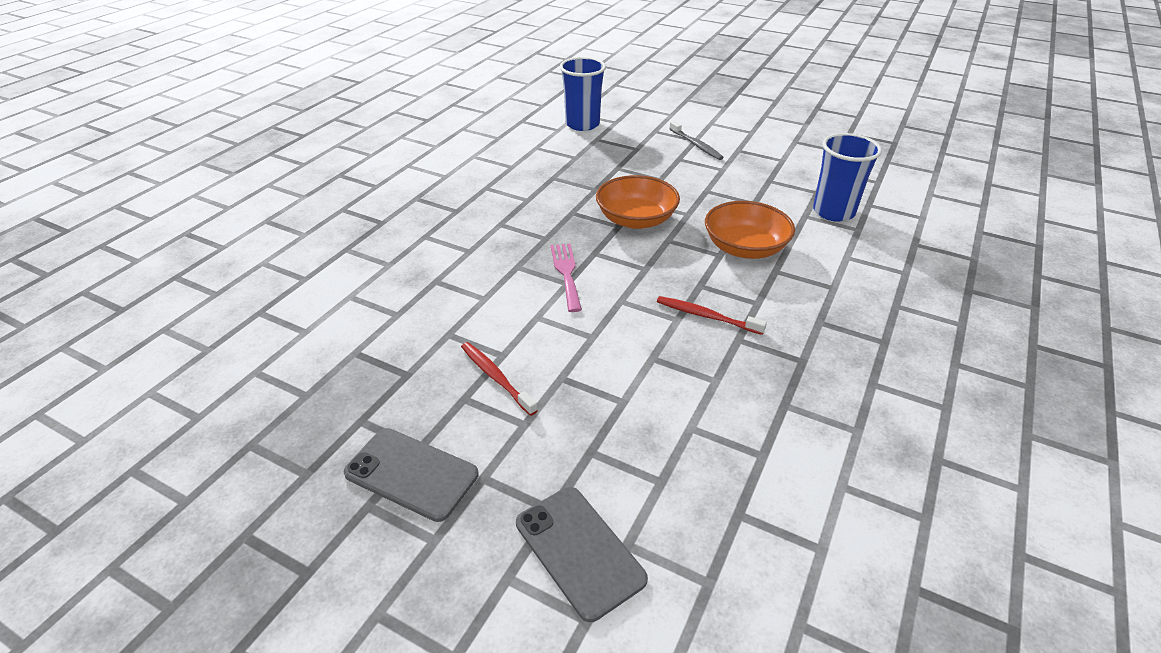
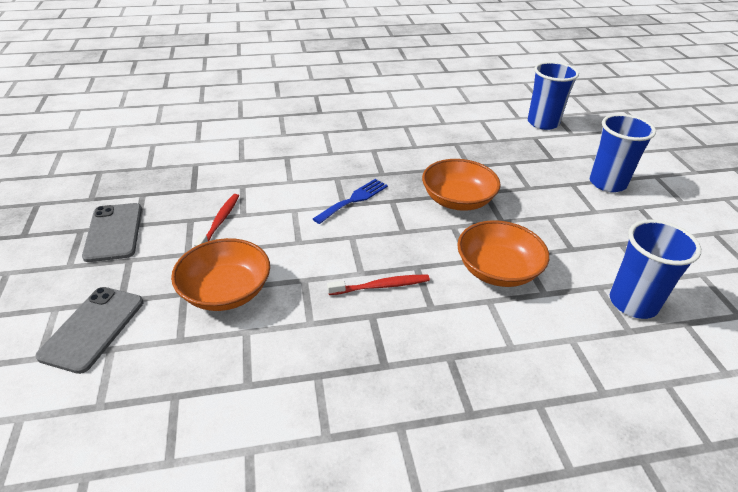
camera: 50 degrees right, 0 degrees up
(566, 273) = (354, 200): pink fork -> blue fork
(618, 418) = (226, 291): none -> orange bowl
(696, 145) = (607, 183): grey toothbrush -> blue cup
(706, 316) = (381, 286): red toothbrush -> red toothbrush turned 90 degrees clockwise

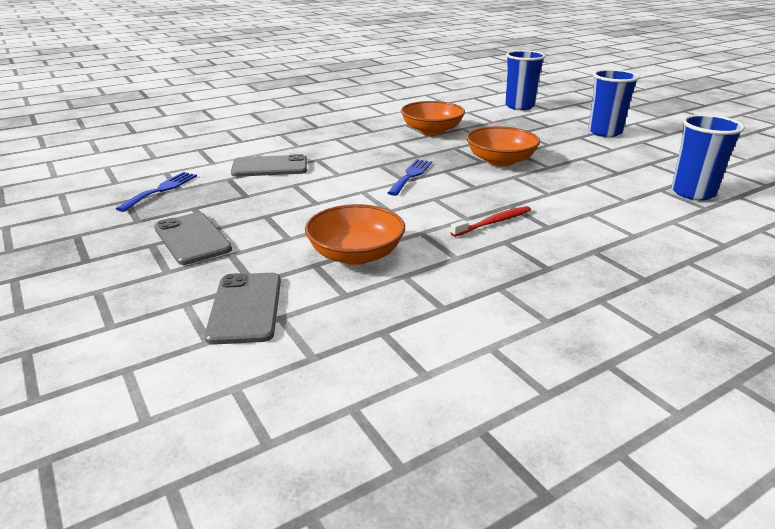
camera: 20 degrees left, 10 degrees down
(133, 165) = (161, 190): none -> blue fork
(219, 222) = (298, 212): red toothbrush -> none
(239, 157) = (270, 167): none -> grey phone
(497, 270) = (576, 195): orange bowl -> orange bowl (431, 131)

